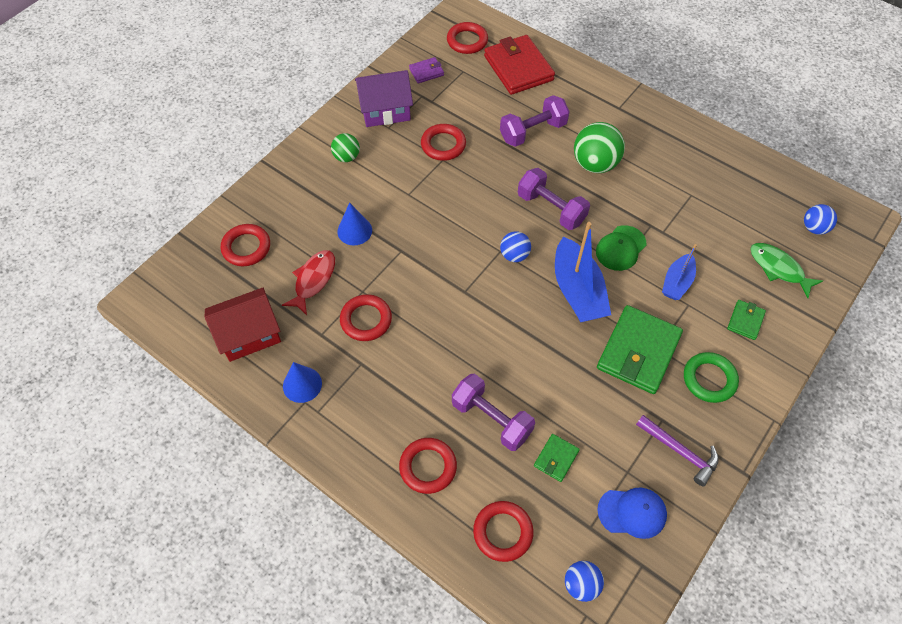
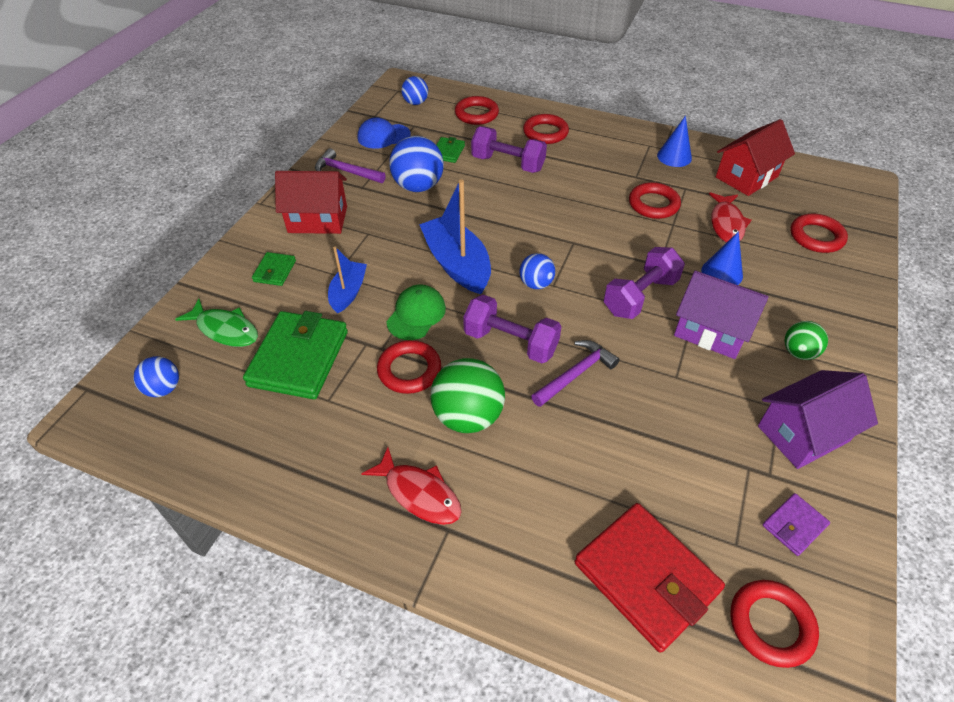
camera: 165 degrees right, 10 degrees down
(397, 185) = (711, 331): none -> purple house
(443, 145) = (688, 398): red ring -> red ring (409, 370)
(512, 176) = (575, 374): none -> purple hammer
(533, 131) = (572, 449): purple dumbbell -> purple dumbbell (640, 296)
(599, 405) = (418, 186): none -> blue ball
(633, 128) = (419, 493): none -> red fish
(638, 352) = (387, 227): green wallet -> green wallet (299, 358)
(709, 379) = (317, 219): green ring -> red house

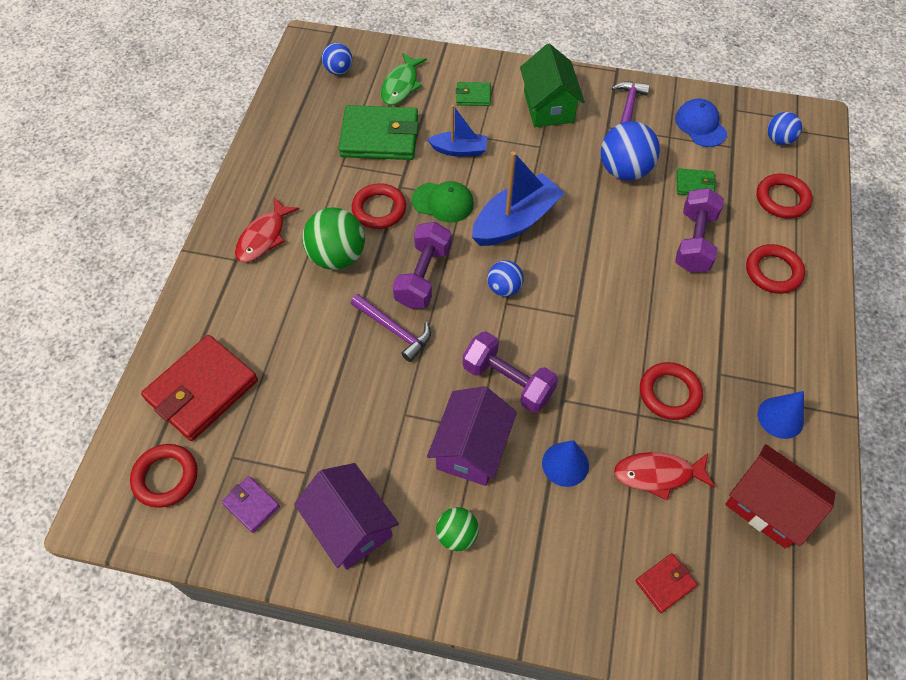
camera: 80 degrees right, 10 degrees up
(317, 219) = (548, 106): red house -> green house
(816, 237) = (665, 583): red ring -> red wallet

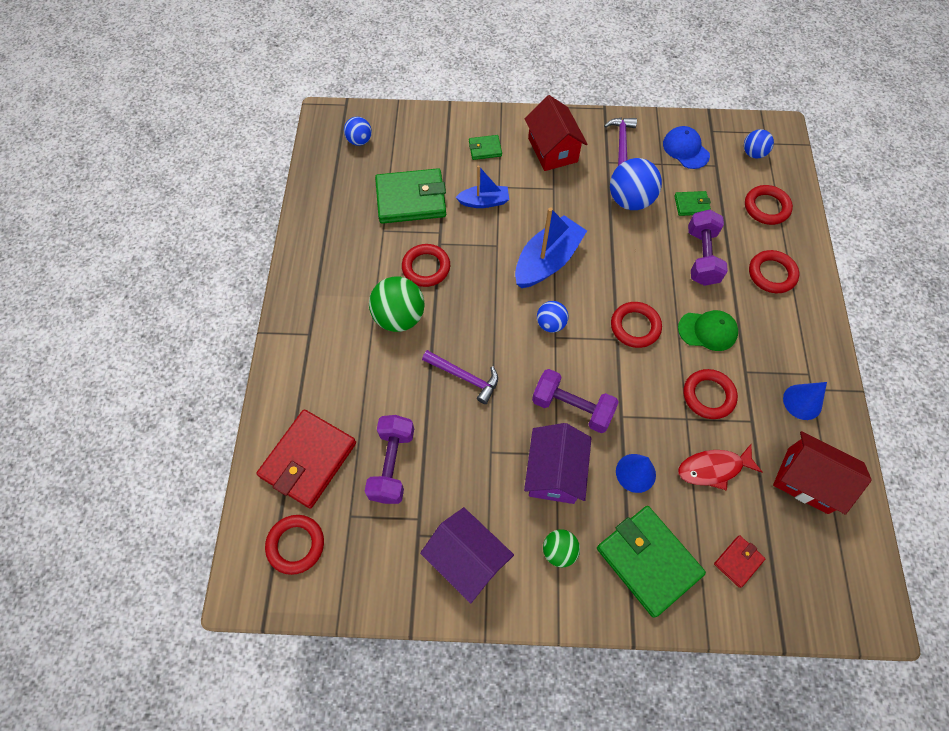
camera: 10 degrees left, 5 degrees up
(251, 505) = (377, 556): purple wallet -> none
(264, 237) = (329, 309): red fish -> none
(401, 85) = (419, 147): green fish -> none
(423, 276) = (478, 324): purple dumbbell -> purple dumbbell (392, 464)
(443, 202) = (480, 253): green cap -> green cap (707, 331)
(548, 106) = (552, 150): green house -> red house
(558, 564) = (648, 561): none -> green wallet
(600, 305) = (635, 327): none -> red ring

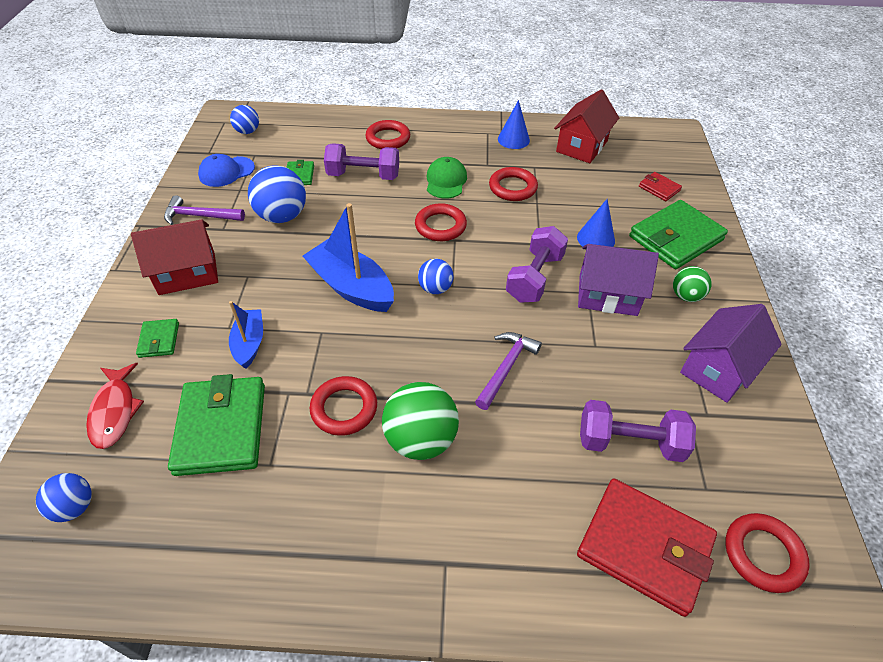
camera: 90 degrees left, 15 degrees down
(713, 468) = (582, 192): red fish -> red fish (115, 411)
(766, 207) = (314, 132): red ring -> none

